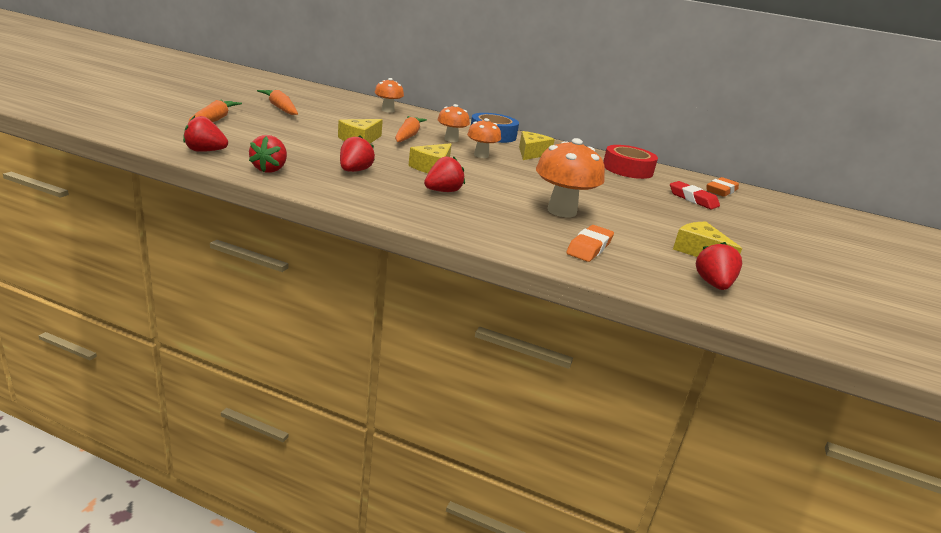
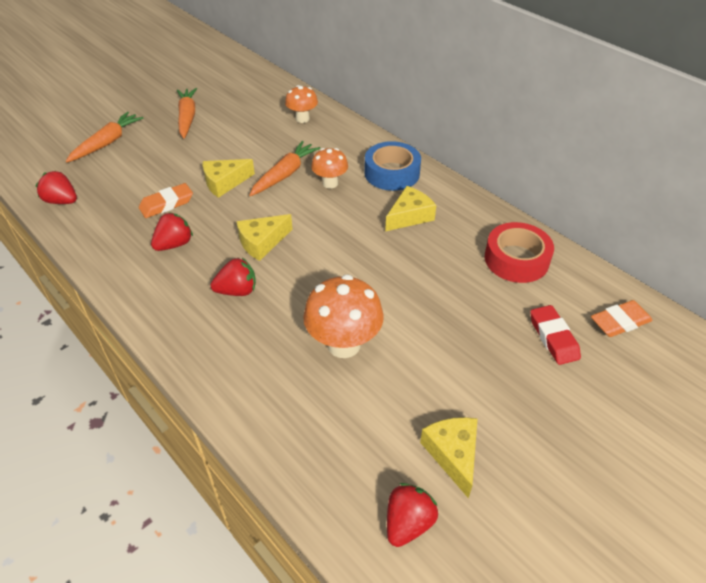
camera: 30 degrees right, 20 degrees up
(269, 169) = (96, 237): red strawberry -> none
(481, 155) = (340, 219): orange mushroom -> none
(589, 248) = (315, 422): orange eraser -> orange eraser (166, 204)

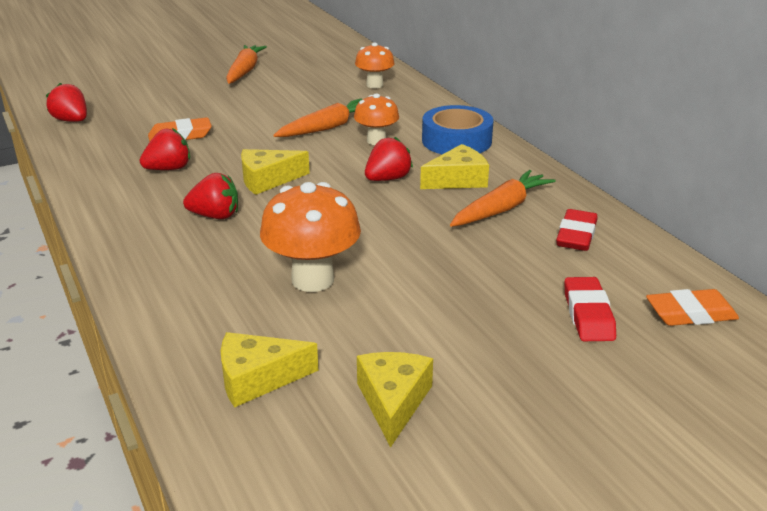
camera: 15 degrees right, 15 degrees down
(107, 143) = (146, 82): orange carrot -> orange carrot (501, 209)
(224, 183) = (254, 126): yellow cheese -> yellow cheese (257, 379)
(408, 523) = (299, 455): red strawberry -> red strawberry (387, 179)
(516, 259) = (576, 235): red tape -> red eraser

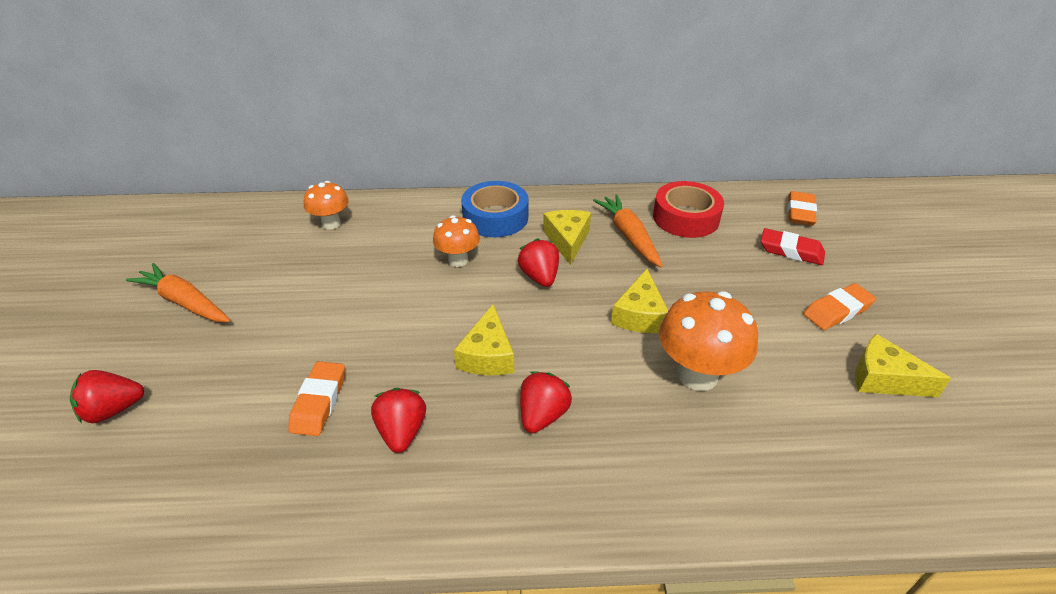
camera: 65 degrees left, 10 degrees up
(71, 121) = (156, 513): red strawberry -> red strawberry (113, 410)
(257, 379) = (845, 453): yellow cheese -> yellow cheese (640, 315)
(327, 127) = (402, 282): orange carrot -> none
(494, 359) = (837, 311): none -> orange eraser
(576, 235) = (686, 218): red eraser -> red tape

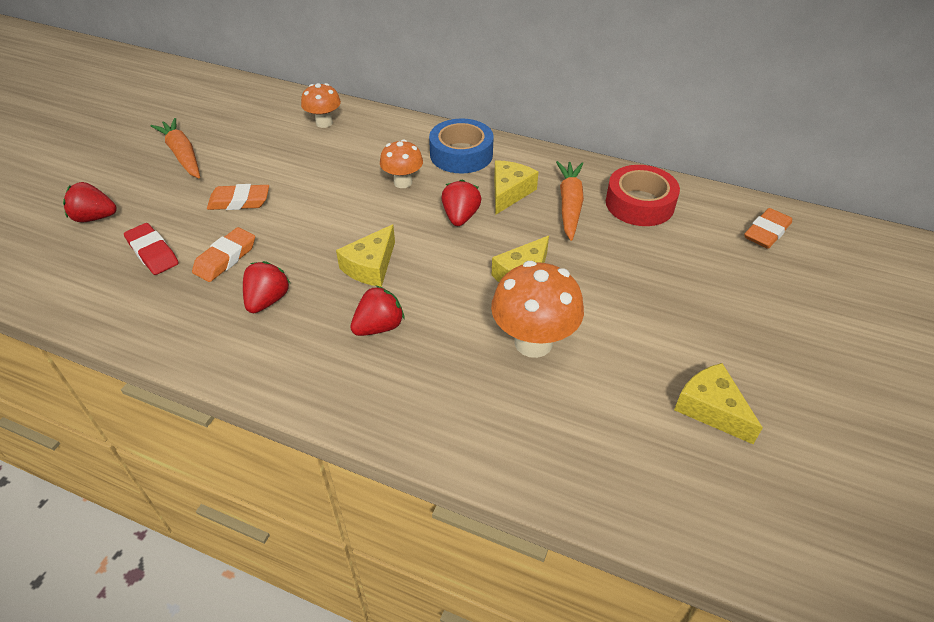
camera: 25 degrees right, 5 degrees up
(791, 251) = (722, 266): red eraser -> red eraser (153, 253)
(837, 311) = (719, 335): orange eraser -> orange eraser (239, 202)

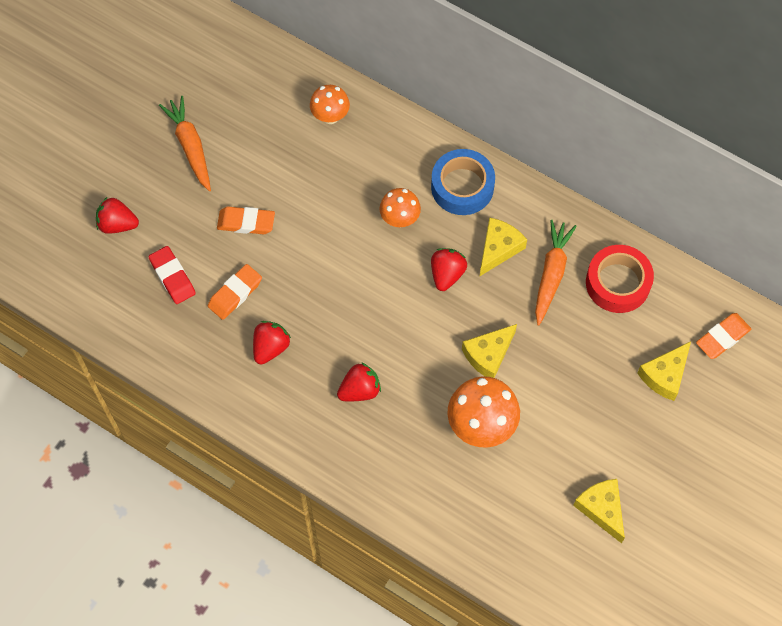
camera: 10 degrees right, 20 degrees up
(370, 266) = (359, 323): yellow cheese -> yellow cheese (665, 375)

